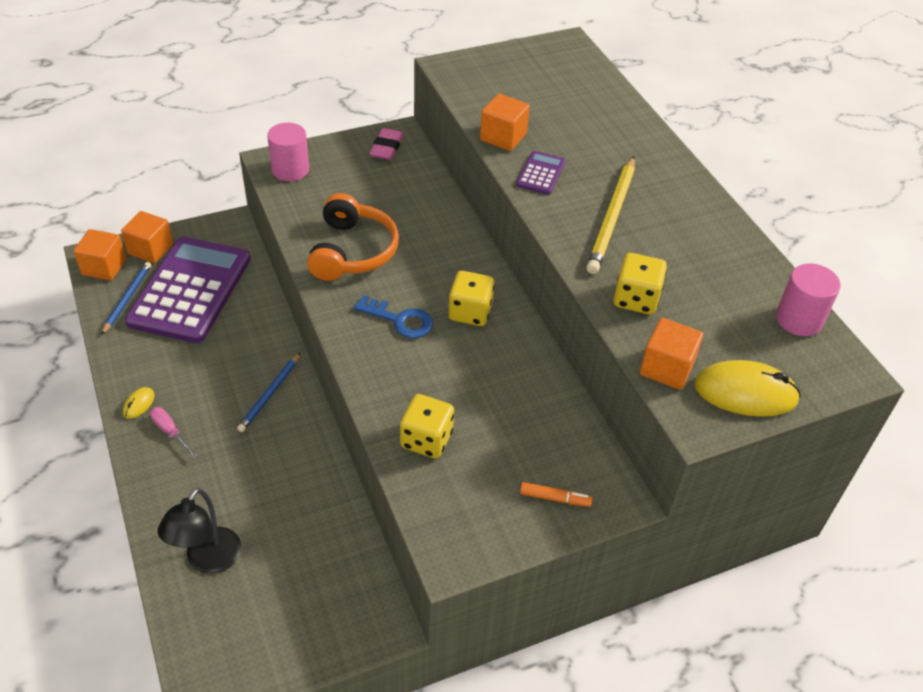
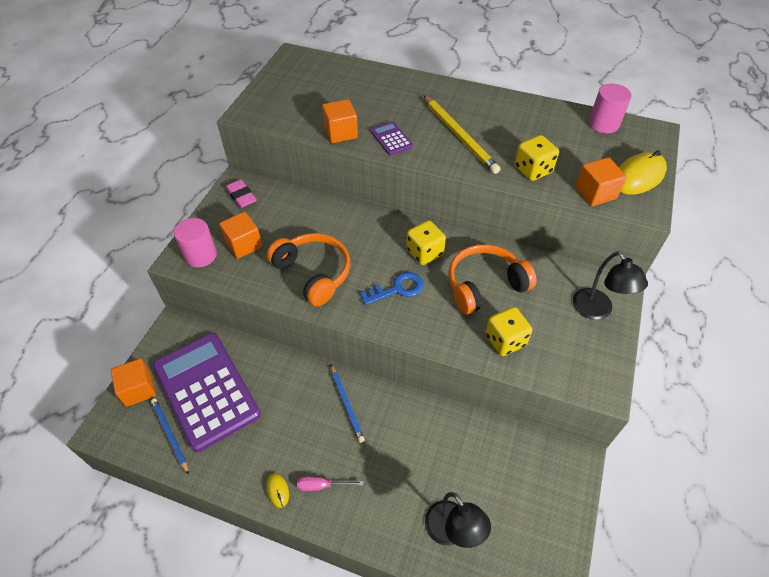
camera: 45 degrees left, 5 degrees up
(104, 267) = (121, 430): orange cube -> orange cube (244, 244)
(481, 383) = (484, 285): none -> orange headphones
(555, 498) = (597, 311): orange marker -> black lamp

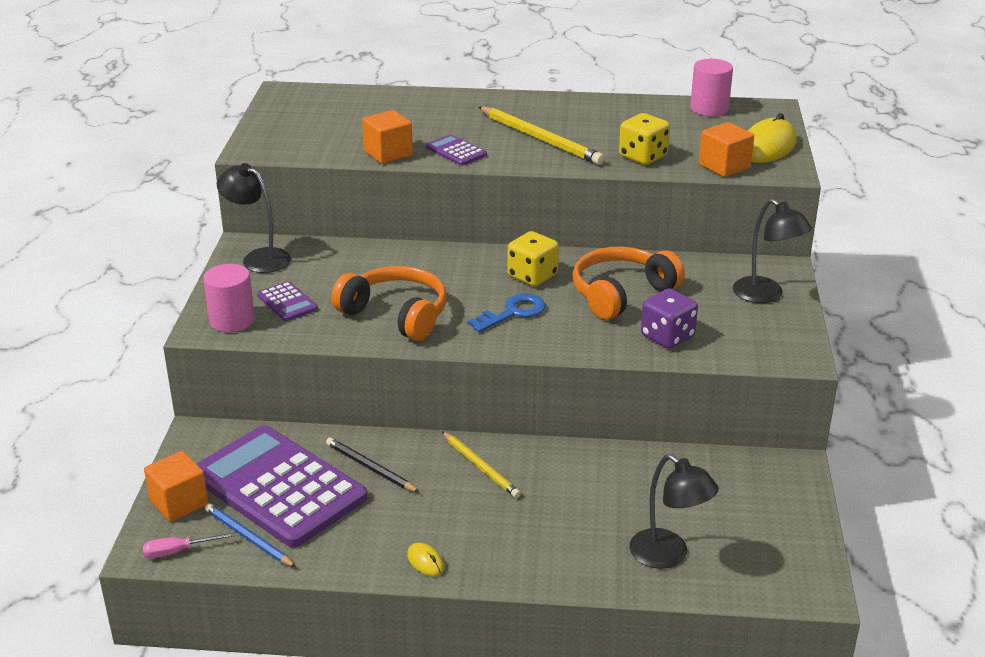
camera: 15 degrees left, 20 degrees down
(241, 196) = (258, 258): pink eraser -> black lamp
(244, 244) = (287, 302): orange cube -> purple calculator
(272, 386) = (370, 468): none -> black pencil
(322, 485) = (483, 546): pink screwdriver -> pink screwdriver (178, 551)
(346, 404) = (480, 467): blue pencil -> yellow pencil
(505, 340) = (667, 336): yellow dice -> purple dice

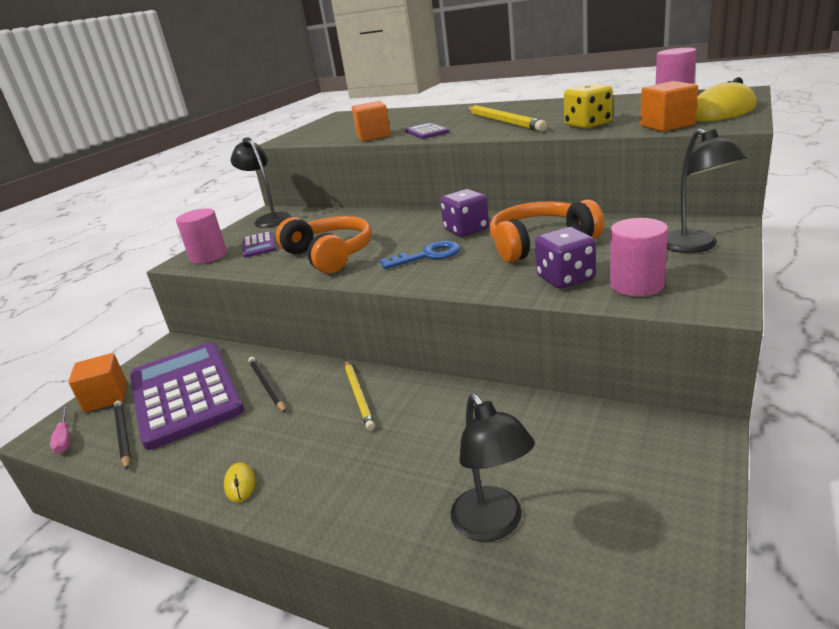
camera: 25 degrees right, 5 degrees down
(178, 551) = (65, 439): pink screwdriver -> pink screwdriver turned 120 degrees counterclockwise
(248, 538) = (123, 435): blue pencil -> black pencil
(532, 276) = (466, 230): yellow dice -> purple dice
(731, 341) = (636, 285): none -> pink cylinder

